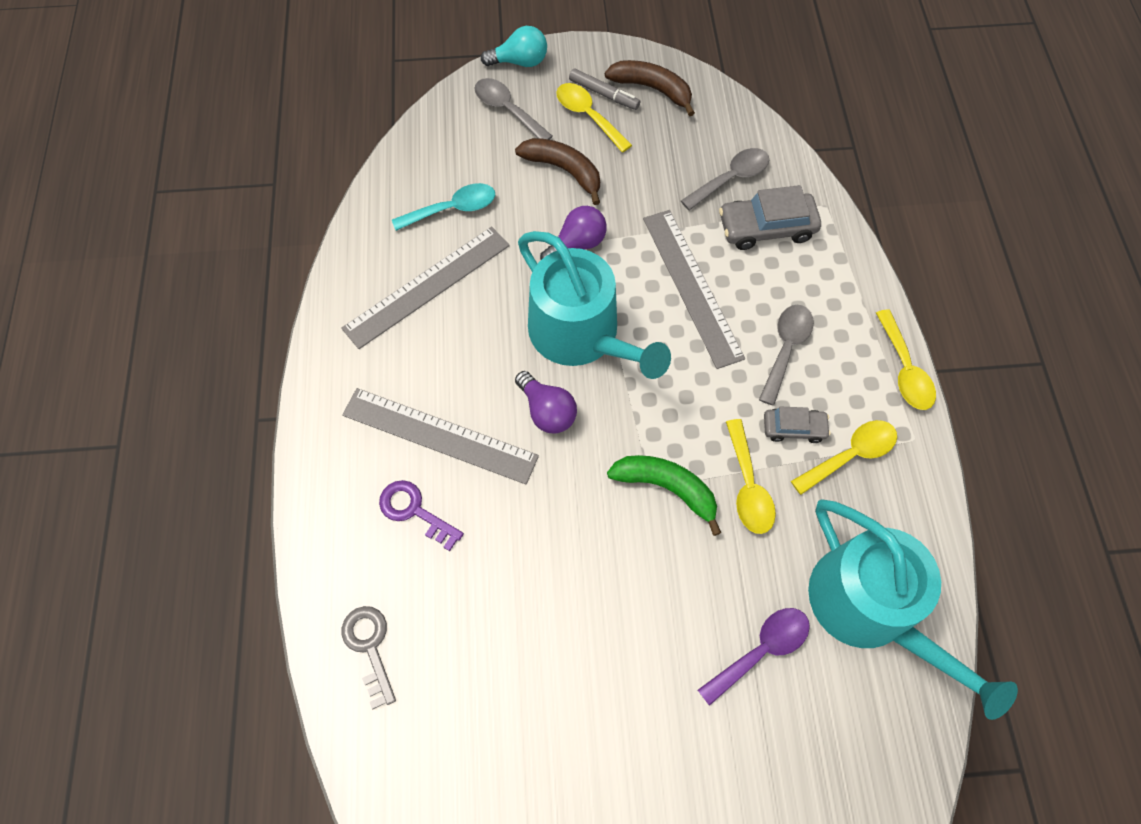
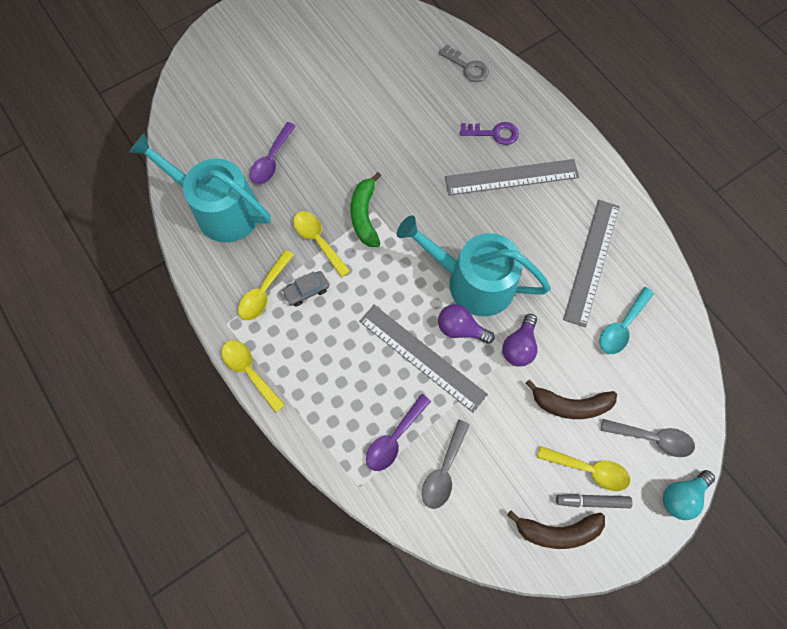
camera: 150 degrees right, 5 degrees up
(547, 411) = (461, 222): purple light bulb -> purple light bulb (460, 329)
(666, 488) = (364, 215): green banana -> green banana turned 90 degrees clockwise
(766, 228) = (394, 438): grey car -> purple spoon
(785, 349) = (335, 343): grey spoon -> none

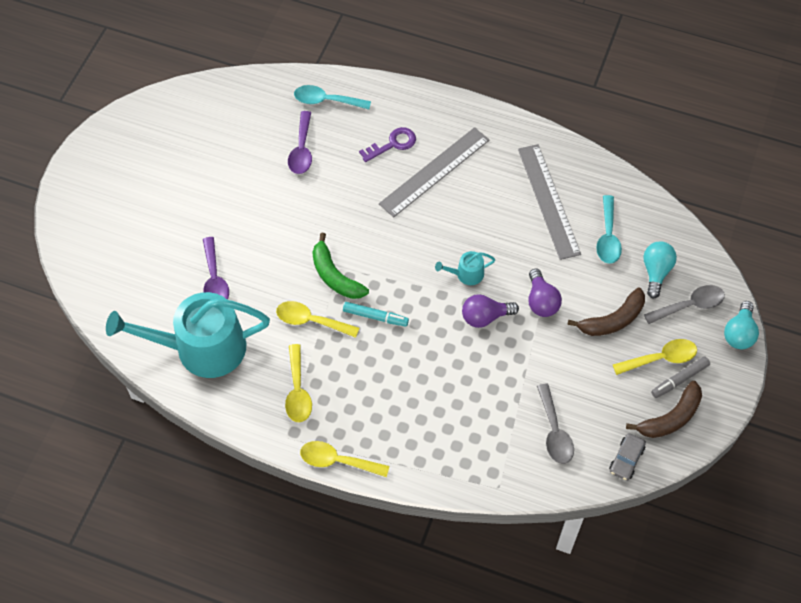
camera: 35 degrees left, 10 degrees down
(306, 291) = (334, 367): grey car -> grey car (626, 459)
(371, 270) = (375, 316): none -> turquoise marker
(394, 438) = (497, 433): purple spoon -> purple spoon (302, 150)
(422, 357) = (471, 358): grey ruler -> none
(467, 67) = (326, 101): grey key -> turquoise spoon
(472, 281) = (466, 274): turquoise watering can -> turquoise watering can, size x0.41
(643, 387) = (656, 272): none -> turquoise light bulb

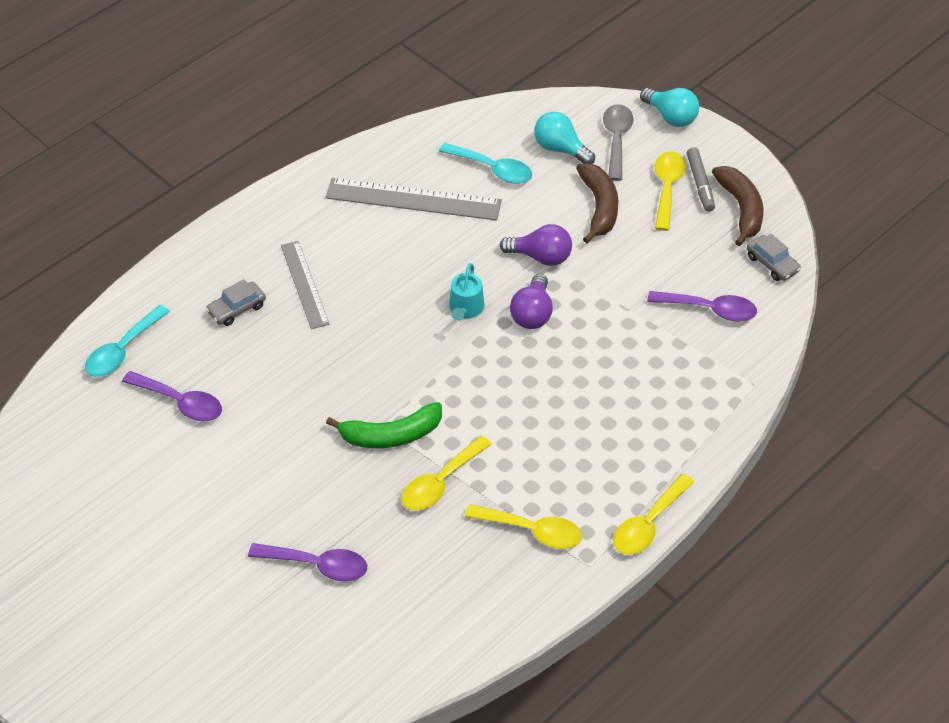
camera: 65 degrees left, 10 degrees down
(201, 348) = (413, 615): turquoise watering can -> none
(375, 316) = (472, 416): turquoise marker -> none
(392, 144) = (237, 309): purple key -> grey car
(434, 171) = (304, 284): grey ruler -> grey ruler, size x0.64
(554, 431) = (709, 309): grey spoon -> purple spoon

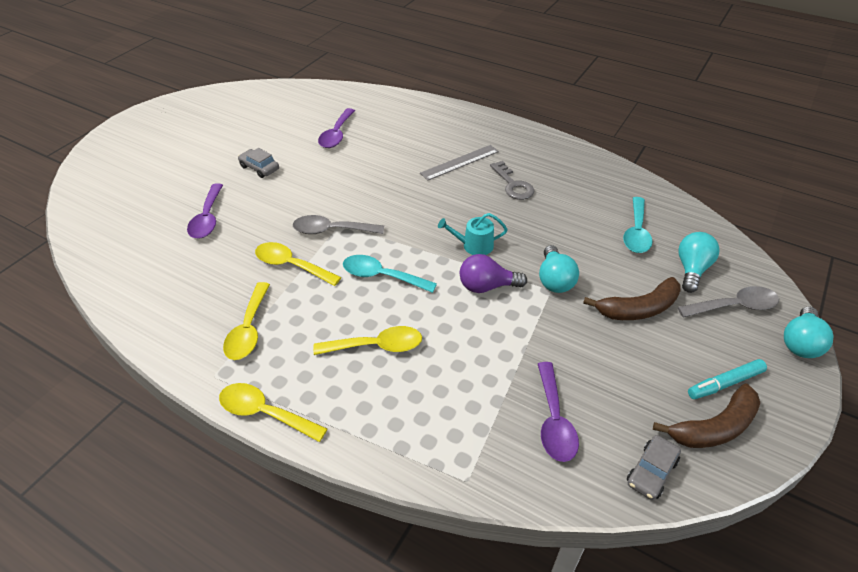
camera: 75 degrees right, 5 degrees down
(123, 350) = (372, 106): turquoise spoon -> turquoise spoon (382, 276)
(237, 309) = (424, 139): grey car -> grey car (259, 168)
(371, 246) = (513, 185): none -> grey key
(391, 435) = (332, 230): green banana -> grey spoon
(413, 199) = (573, 196): grey ruler -> none
(541, 257) = (554, 280): purple light bulb -> turquoise light bulb
(667, 188) = (698, 356): yellow spoon -> yellow spoon (376, 346)
(700, 184) = (725, 383): grey marker -> turquoise marker

